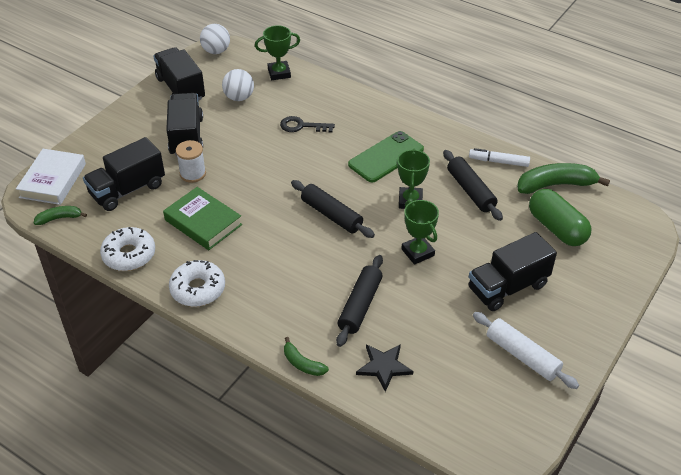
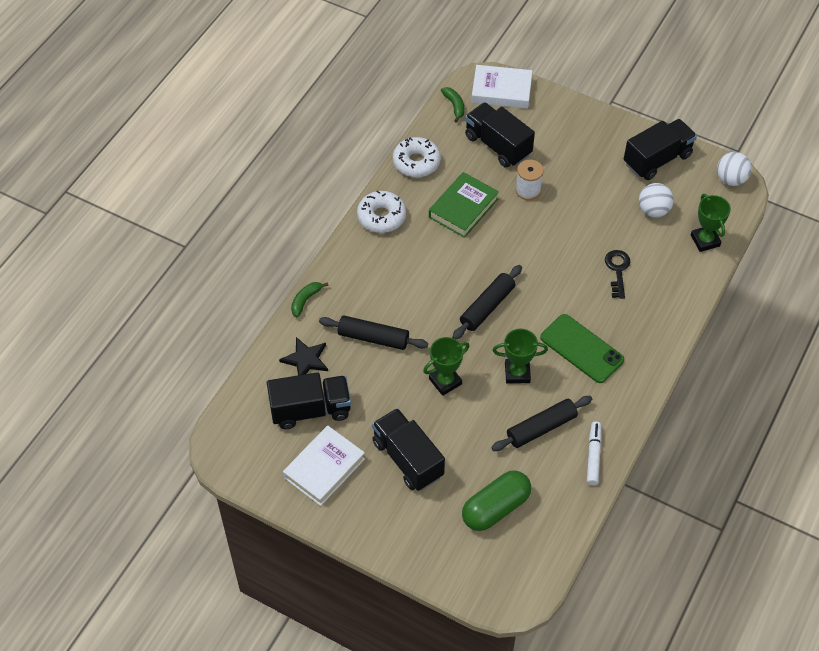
camera: 85 degrees right, 10 degrees up
(186, 136) = (581, 176): black truck -> black truck (310, 410)
(522, 356) = (324, 468): white rolling pin -> white book
(556, 185) = (564, 511): green banana -> none

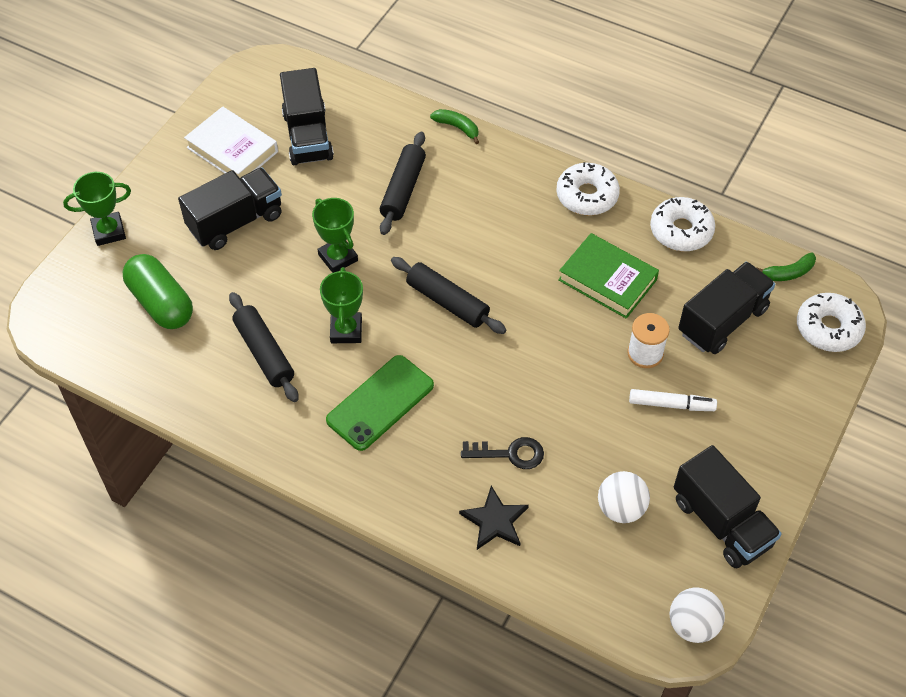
camera: 90 degrees right, 0 degrees up
(305, 359) = (375, 130): black star -> black star (495, 521)
(501, 90) = (828, 328): white book -> white donut
(593, 456) = (219, 406): white marker -> white marker (671, 404)
(705, 240) = (568, 574): green trophy -> green trophy (109, 231)

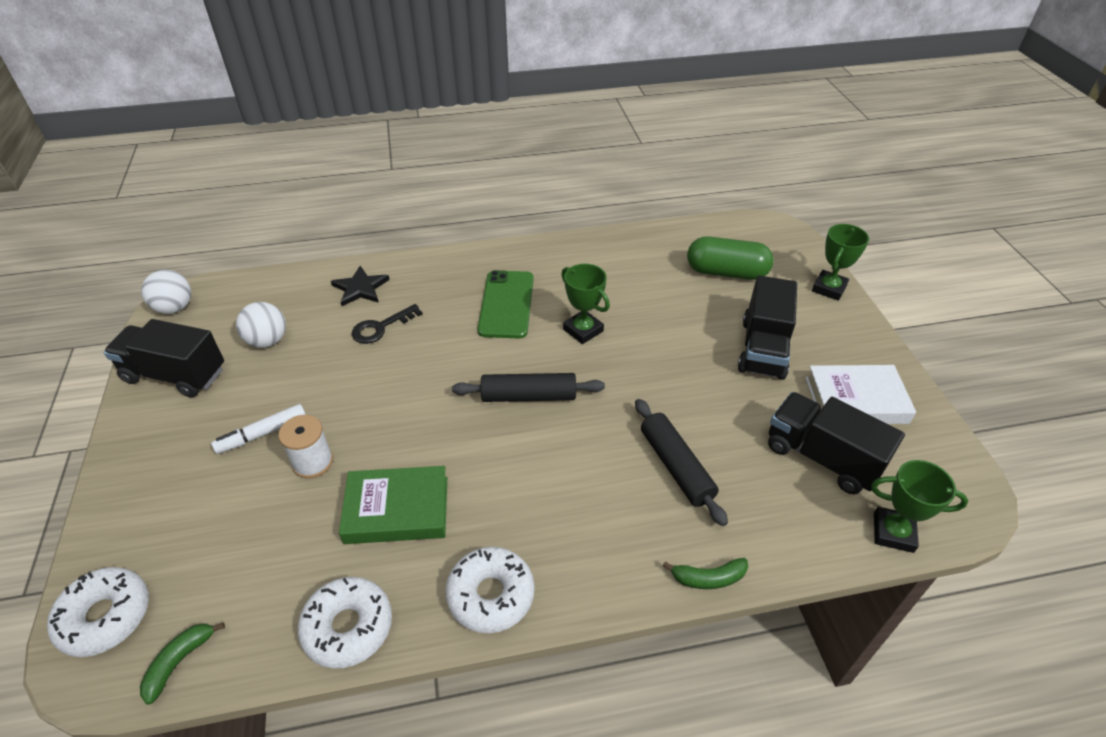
camera: 140 degrees right, 10 degrees down
(264, 353) = (620, 286): black rolling pin -> none
(338, 257) = (654, 373): green trophy -> green trophy (893, 532)
(722, 321) = (244, 544): black truck -> none

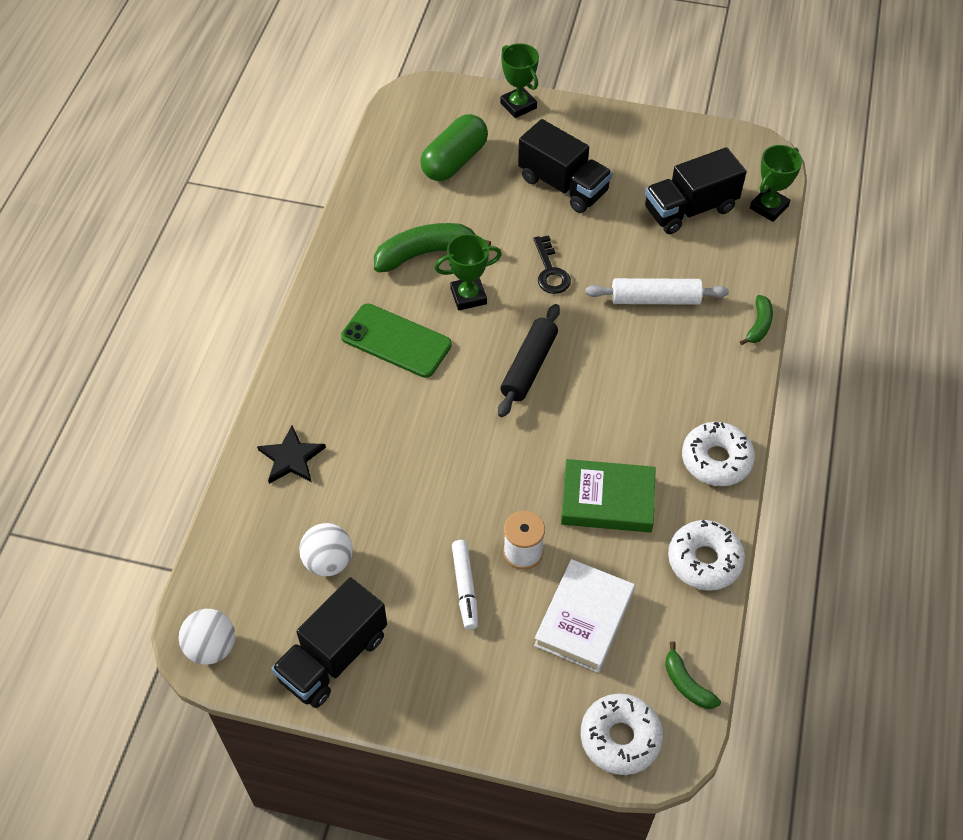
camera: 65 degrees left, 10 degrees up
(381, 327) = (367, 455): black key -> black key (550, 271)
(397, 509) = (607, 500): green book -> green book turned 75 degrees clockwise
(611, 290) = (425, 253): none -> green banana
(676, 466) = (655, 299): black rolling pin -> white rolling pin
(855, 400) = (647, 160): white book -> white book (584, 619)

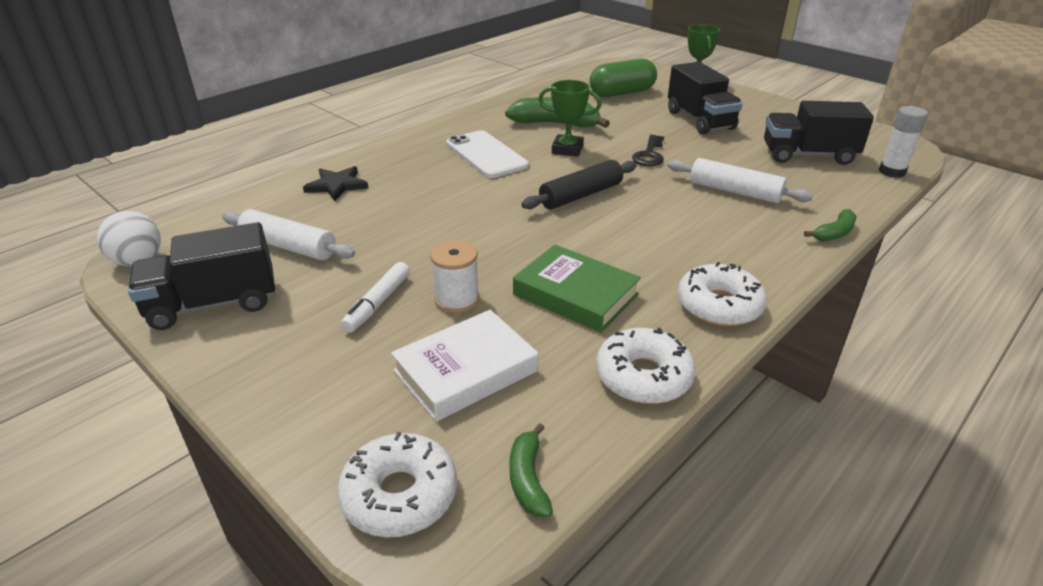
camera: 30 degrees right, 20 degrees down
(328, 561) = (289, 246): white ball -> white rolling pin
(396, 341) = (486, 154): green phone -> white phone
(769, 207) = (892, 172): green trophy -> white glue stick

